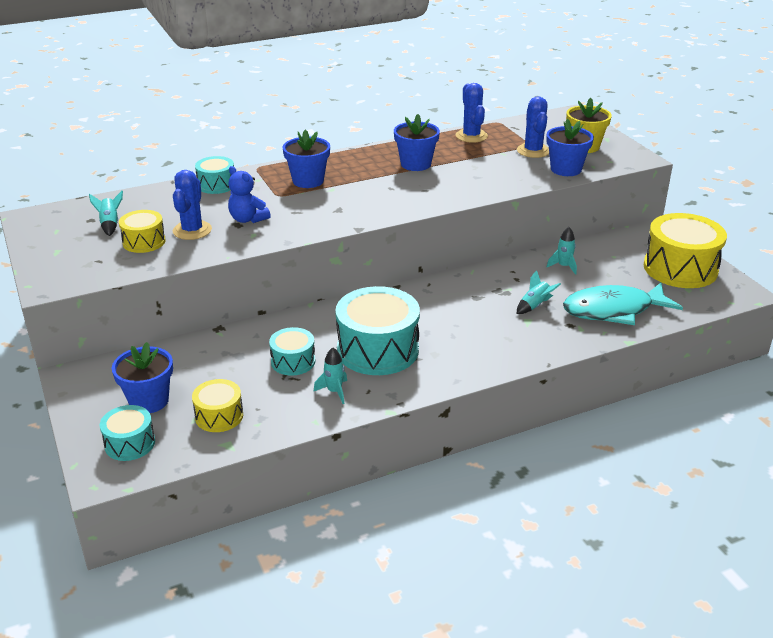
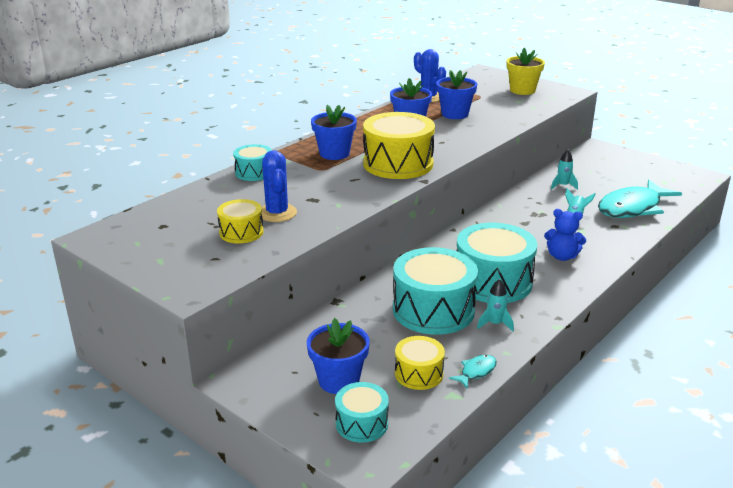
camera: 25 degrees left, 5 degrees down
(110, 224) = (188, 225): turquoise rocket -> none
(248, 219) = (318, 193): blue teddy bear -> blue teddy bear (562, 256)
(269, 430) = (476, 371): none -> turquoise fish
(293, 361) = (433, 310): turquoise drum -> turquoise drum, size x1.89
(533, 151) = (489, 100): blue cactus -> none
(566, 169) = (529, 108): blue flower pot -> blue flower pot (455, 114)
(680, 268) = (643, 169): yellow drum -> yellow drum (398, 164)

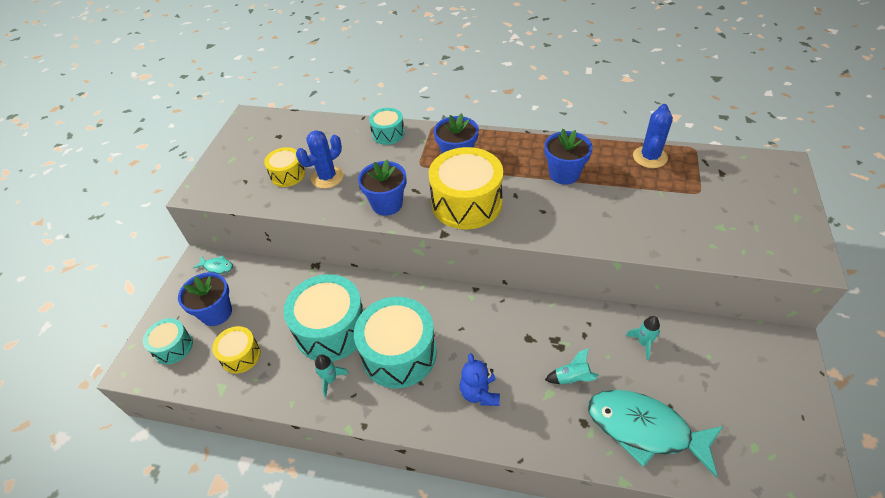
camera: 65 degrees right, 20 degrees up
(455, 114) = (624, 193): blue flower pot -> blue flower pot (387, 204)
(476, 371) = (256, 392): turquoise fish -> turquoise fish (217, 267)
(522, 90) = (759, 218): yellow flower pot -> none

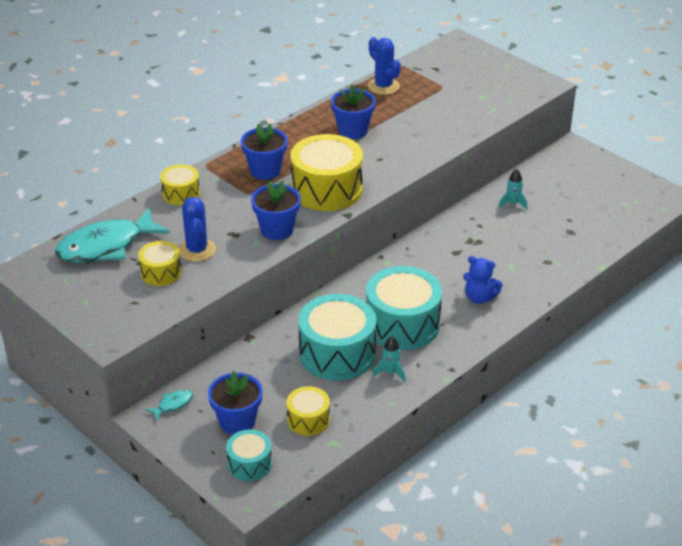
camera: 60 degrees left, 10 degrees down
(388, 134) = (181, 193): turquoise drum -> yellow drum
(572, 378) = (509, 249): turquoise rocket -> none
(644, 429) = (575, 239): turquoise fish -> turquoise fish (106, 246)

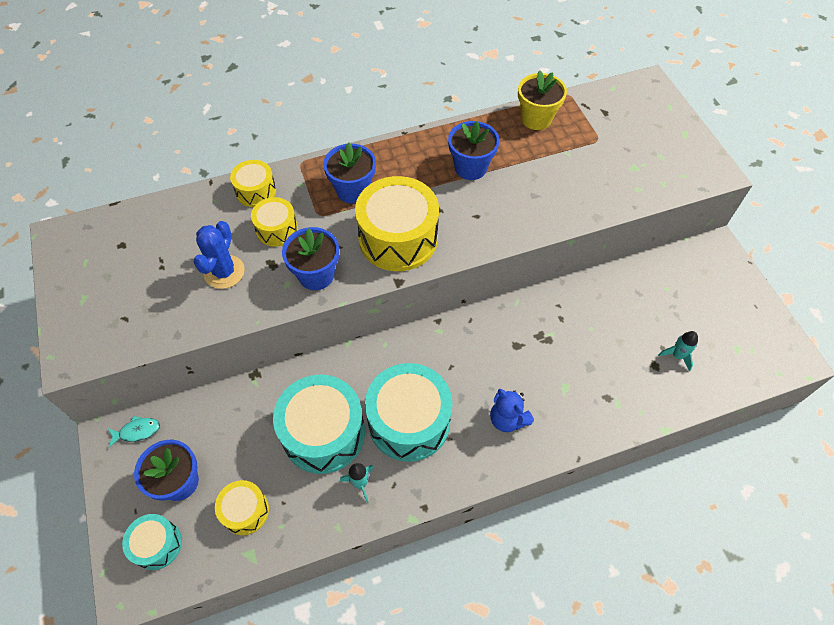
camera: 25 degrees right, 20 degrees up
(106, 246) = (147, 234): turquoise fish -> none
(161, 272) = (173, 288): yellow drum -> yellow drum (277, 229)
(383, 86) = (536, 119): blue cactus -> yellow flower pot
(513, 203) = (612, 302): turquoise rocket -> turquoise rocket (677, 356)

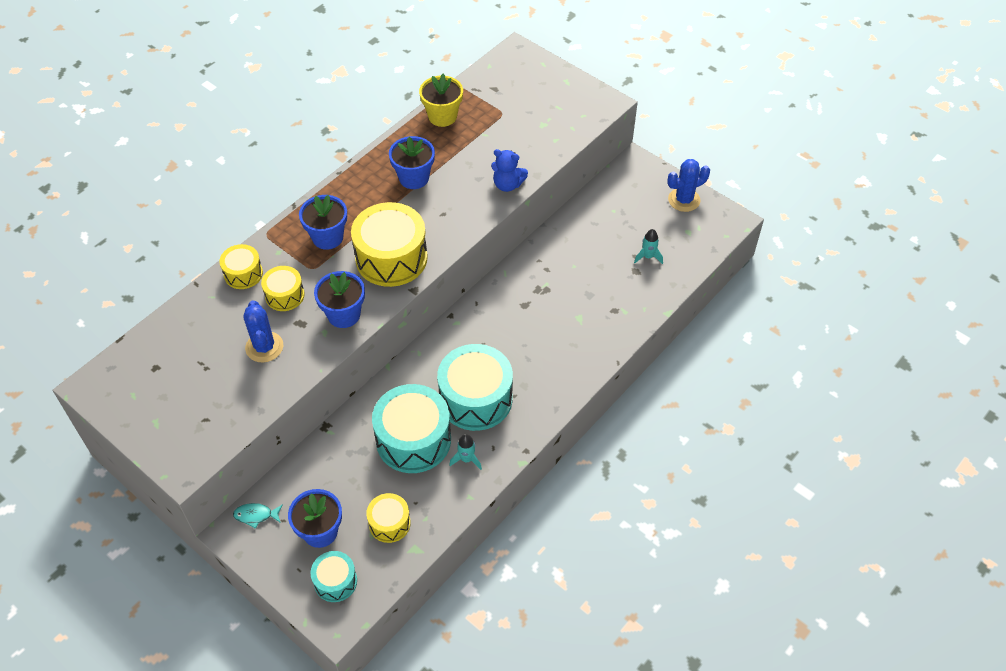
camera: 30 degrees left, 5 degrees down
(137, 431) = (256, 515): turquoise fish -> turquoise fish turned 135 degrees counterclockwise
(507, 419) = (550, 360): blue teddy bear -> blue teddy bear (507, 184)
(751, 311) = (684, 200): none -> blue cactus

